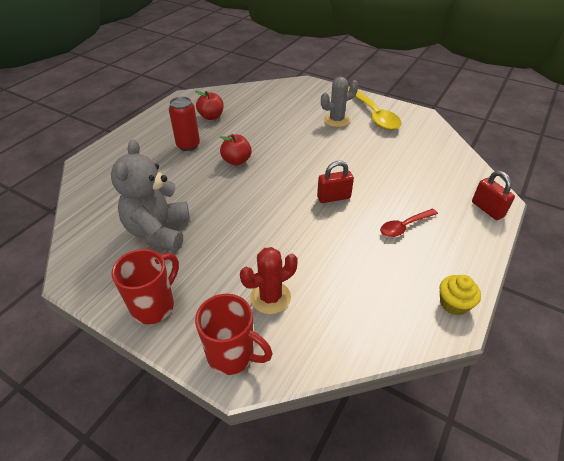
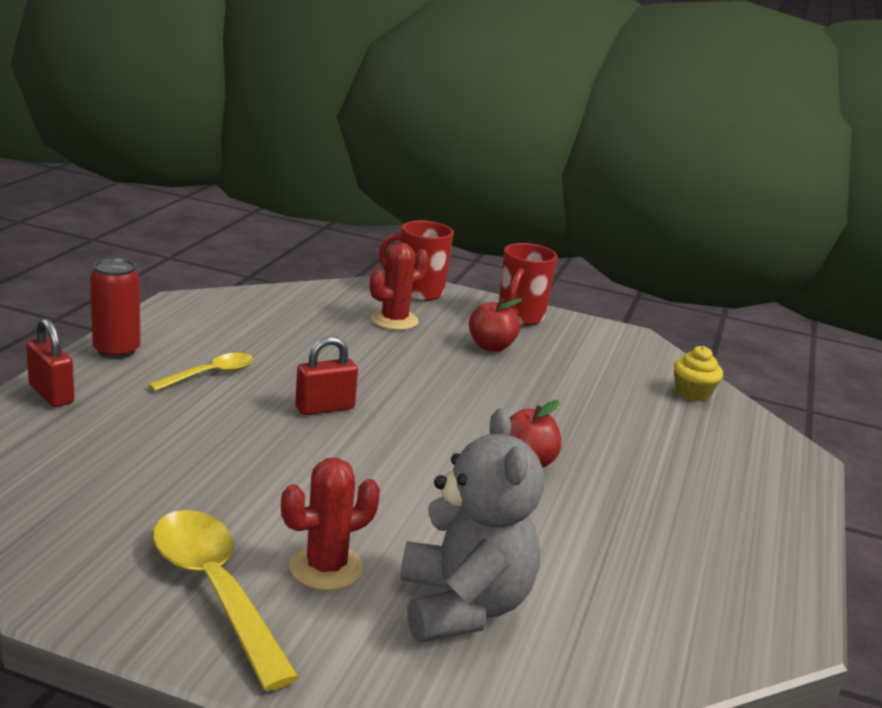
camera: 165 degrees right, 20 degrees down
(159, 231) = (574, 371): grey teddy bear -> grey teddy bear (463, 606)
(188, 145) = (647, 491): red can -> red can (116, 350)
(211, 116) = (658, 565): red apple -> red apple (491, 346)
(336, 120) = (326, 568): grey cactus -> red cactus
(404, 226) = (210, 374): red spoon -> yellow spoon
(454, 304) = (173, 313): yellow cupcake -> yellow cupcake (692, 393)

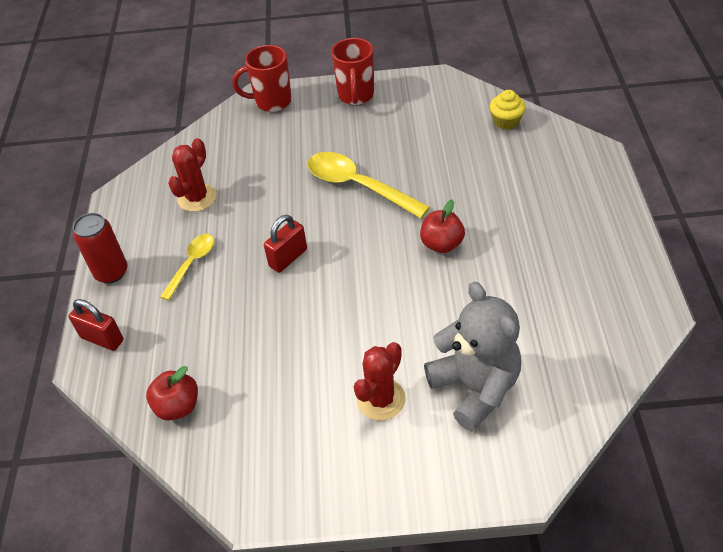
camera: 15 degrees left, 25 degrees up
(215, 590) = (330, 452): yellow spoon -> yellow spoon (358, 186)
(394, 320) = (275, 142): red cactus -> red cactus (197, 198)
(491, 346) = (355, 138): red apple -> red apple (178, 406)

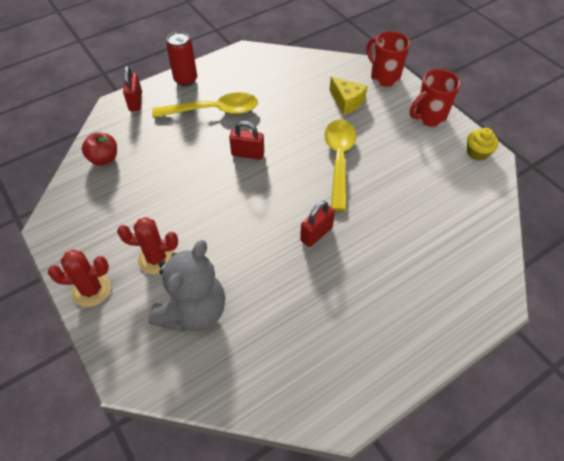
camera: 55 degrees right, 5 degrees up
(192, 264) = (214, 110): yellow spoon -> yellow spoon, size x1.72
(197, 198) = (269, 85): red cactus -> red cactus (91, 290)
(281, 145) = (347, 102): none -> yellow cheese
(441, 244) = (316, 234): red apple -> red padlock
(506, 121) = (481, 220): yellow cupcake -> yellow cupcake (477, 153)

